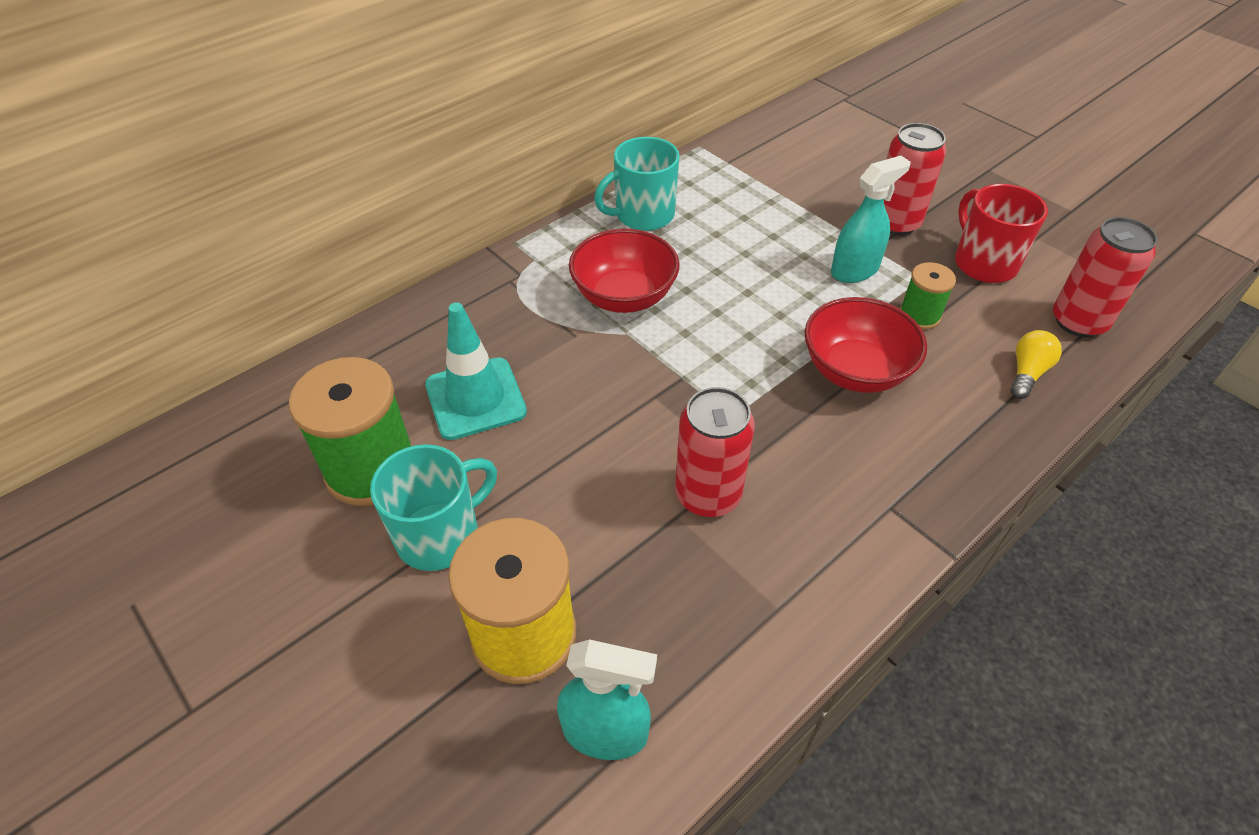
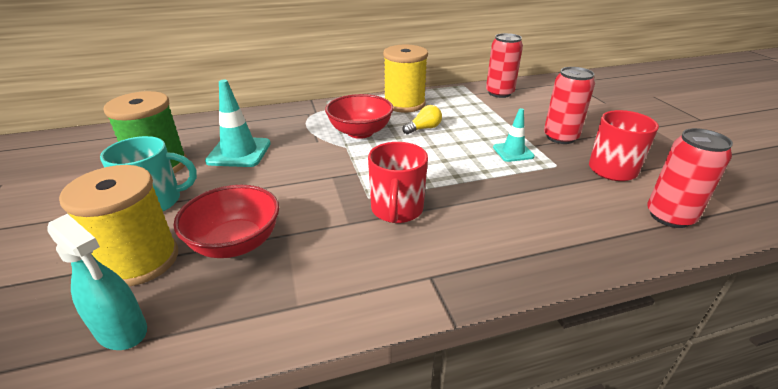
camera: 25 degrees right, 15 degrees down
(643, 215) = (404, 104): turquoise mug -> yellow spool
(708, 494) = (315, 230): red can -> red can (499, 93)
(782, 423) = (397, 210): none -> red mug
(855, 270) = (513, 152): turquoise spray bottle -> turquoise traffic cone
(855, 371) = (470, 198): red bowl -> red bowl (236, 243)
(919, 315) = (540, 183): green spool -> none
(1027, 373) = (603, 233): yellow light bulb -> yellow light bulb (424, 128)

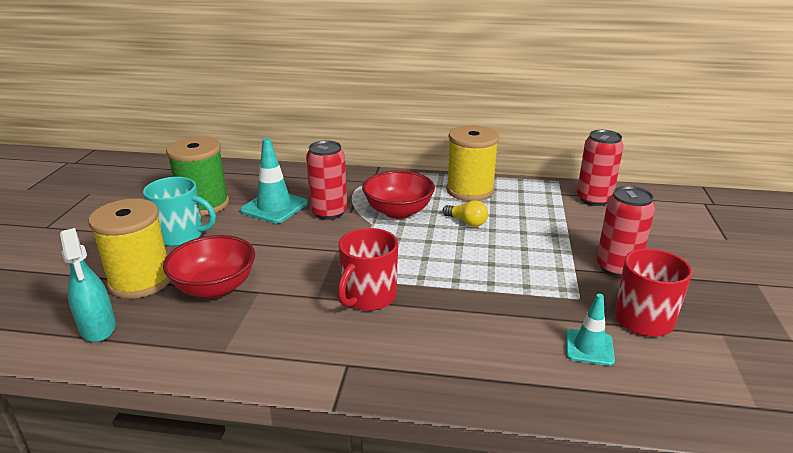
camera: 25 degrees right, 5 degrees down
(424, 128) = (466, 222): yellow light bulb -> yellow light bulb turned 45 degrees clockwise
(513, 152) = (542, 270): turquoise traffic cone -> turquoise traffic cone (589, 347)
(669, 216) = (659, 388): red can -> red can (329, 212)

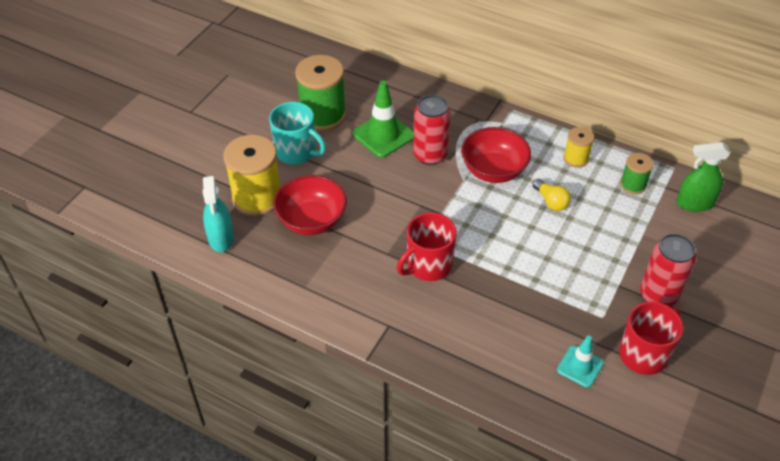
camera: 20 degrees right, 20 degrees up
(274, 207) = (383, 135): turquoise traffic cone -> green traffic cone
(470, 190) = (576, 158): yellow spool -> yellow spool, size x0.53
(532, 197) = (633, 185): none -> green spool
(594, 199) = (694, 203): red can -> green spray bottle

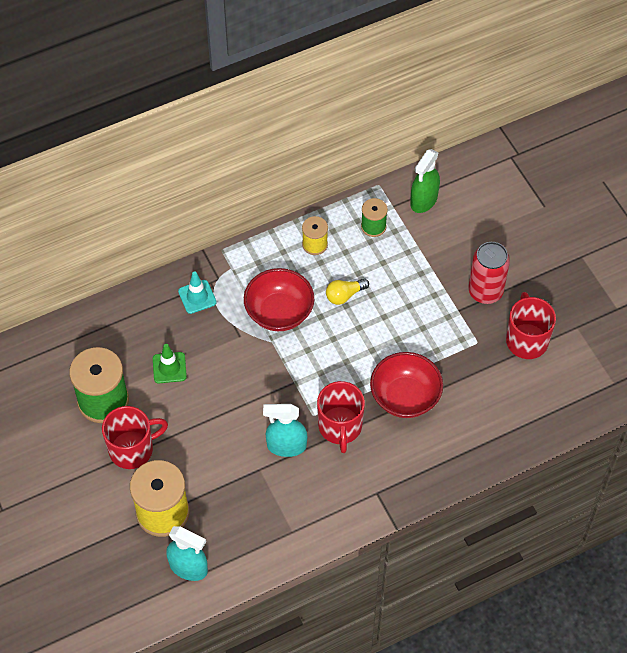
camera: 55 degrees left, 10 degrees up
(296, 152) = (132, 449): turquoise mug -> red mug
(311, 220) = (224, 484): red bowl -> red bowl (405, 397)
(379, 240) = (286, 446): none -> turquoise spray bottle
(383, 135) = (169, 368): green traffic cone -> green traffic cone, size x0.62
(430, 155) = (223, 347): red can -> none
(551, 201) = (344, 295): yellow light bulb -> yellow light bulb turned 150 degrees clockwise
(580, 366) = (507, 389): turquoise traffic cone -> turquoise traffic cone (197, 297)

